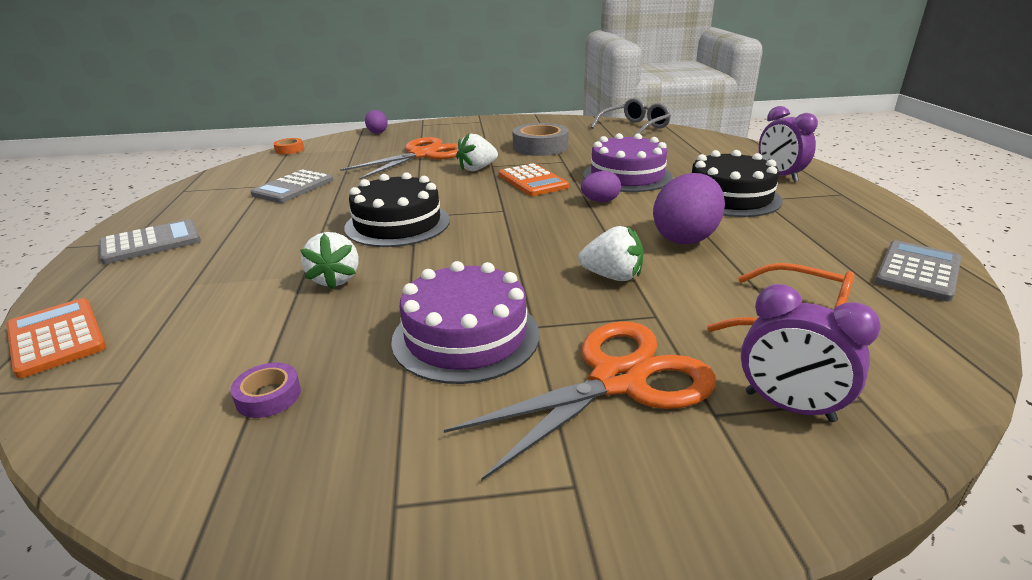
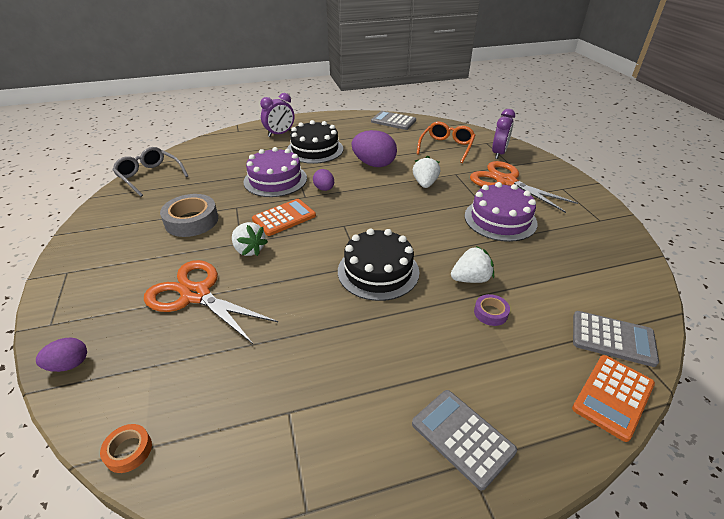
camera: 100 degrees left, 10 degrees up
(268, 396) = (581, 267): purple tape -> purple tape (490, 313)
(293, 187) = (297, 375): grey calculator -> grey calculator (612, 338)

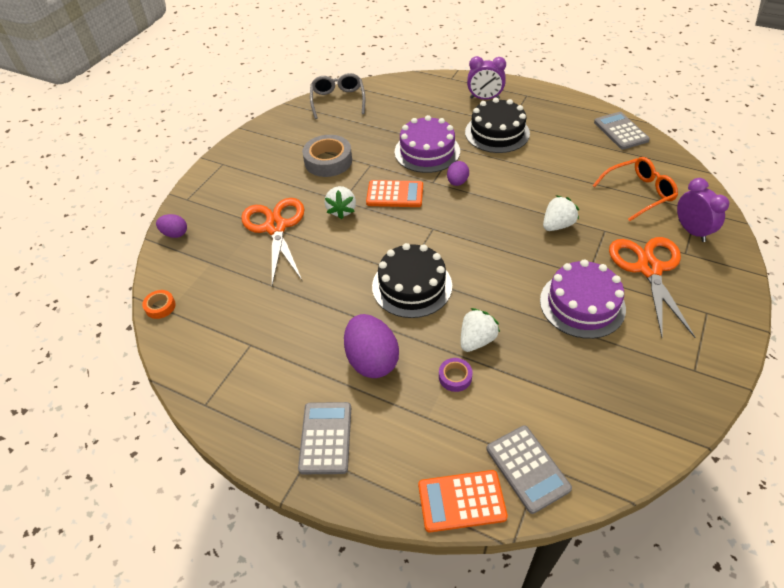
camera: 45 degrees right, 10 degrees up
(374, 164) = (534, 177): purple egg -> purple egg (372, 360)
(470, 279) = (476, 340): white strawberry -> white strawberry turned 75 degrees counterclockwise
(498, 153) = (691, 231): purple clock -> purple clock turned 90 degrees counterclockwise

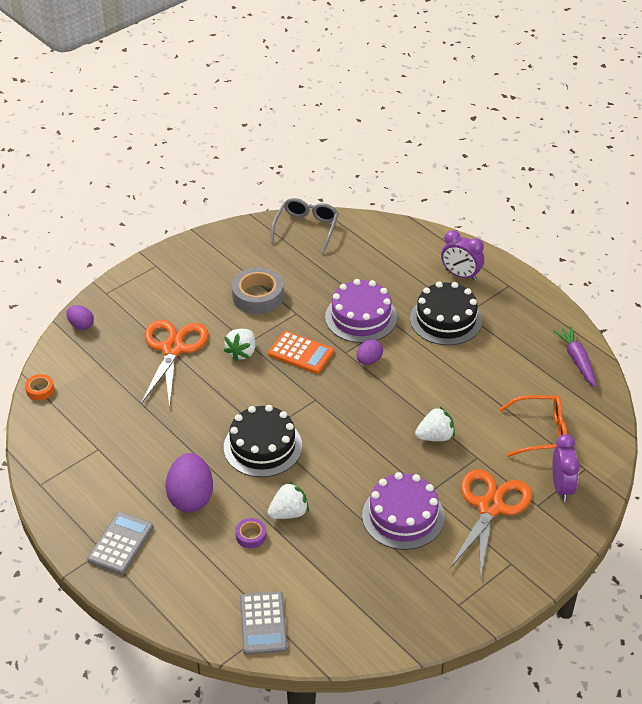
camera: 20 degrees right, 5 degrees down
(461, 501) = (197, 626): orange calculator -> none
(620, 131) = (577, 360): grey calculator -> purple carrot

